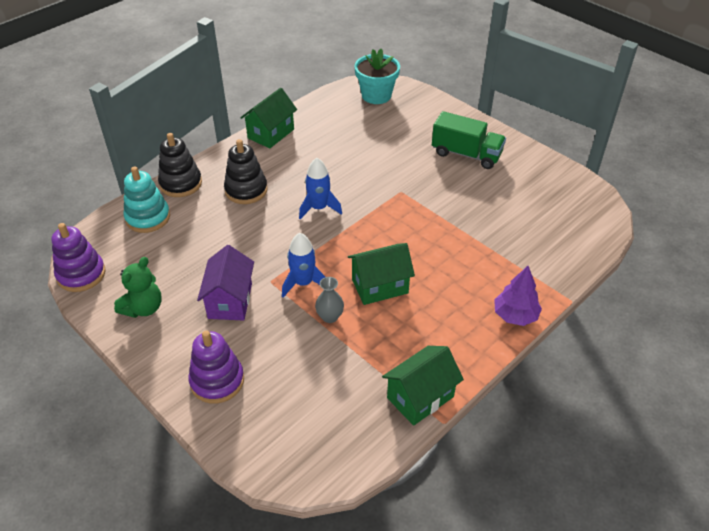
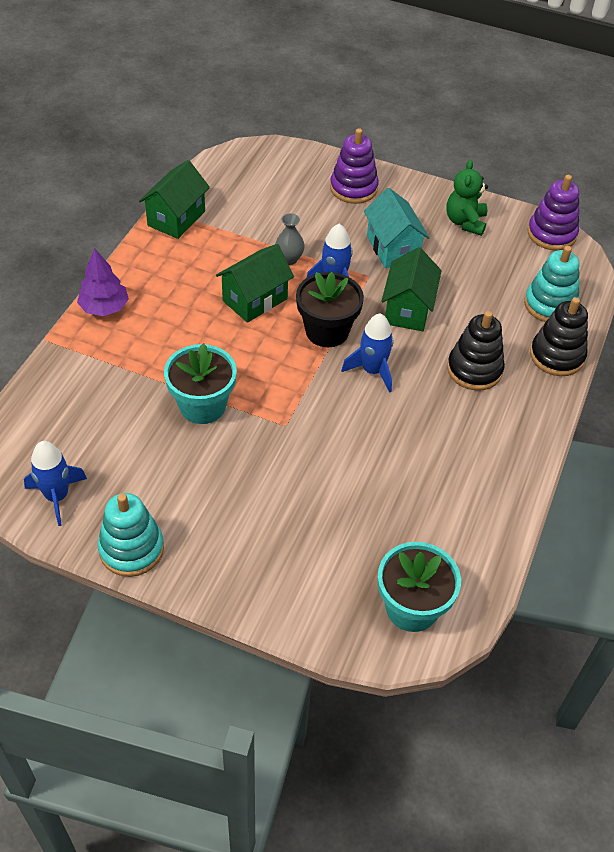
camera: 155 degrees right, 5 degrees up
(230, 301) = (392, 248): purple house -> turquoise house
(271, 133) = (514, 469): green house -> green house (408, 309)
(334, 244) = (327, 331): none -> black flower pot
(454, 217) = (202, 406): none -> turquoise flower pot
(466, 154) = (219, 518): green truck -> none
(524, 153) = (131, 549): none -> turquoise stacking toy
(569, 189) = (57, 496): none -> blue rocket

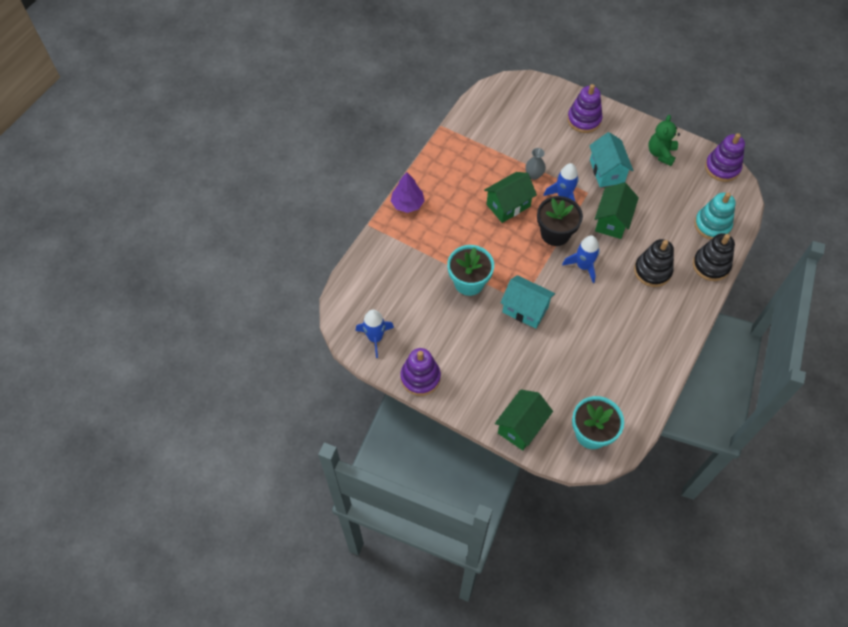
camera: 10 degrees right, 10 degrees up
(131, 549) = (420, 377): turquoise stacking toy -> purple stacking toy
(176, 218) = (458, 136): green house -> green house (521, 426)
(291, 436) = (525, 309): none -> turquoise house

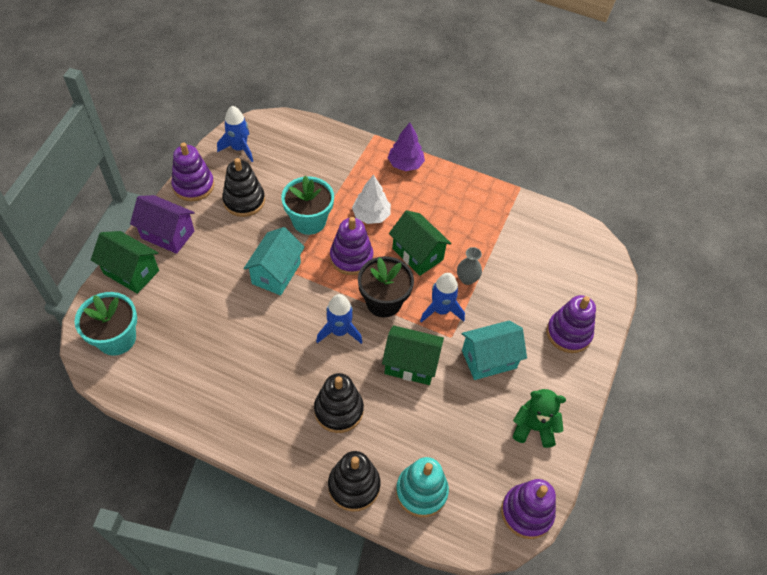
camera: 80 degrees right, 5 degrees down
(442, 334) = (244, 201): none -> black stacking toy
(465, 235) = (371, 215): none -> white tree
(479, 398) = (168, 234): none -> purple house
(510, 253) = (351, 257): none -> purple stacking toy

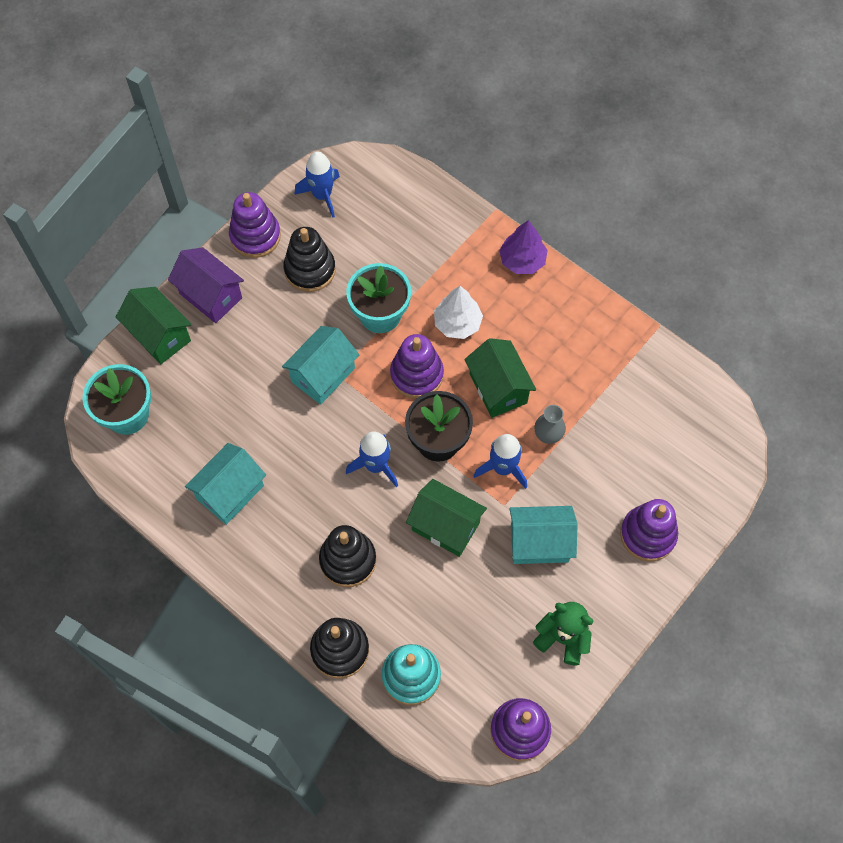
camera: 20 degrees right, 10 degrees up
(223, 380) = (230, 492): none -> turquoise house

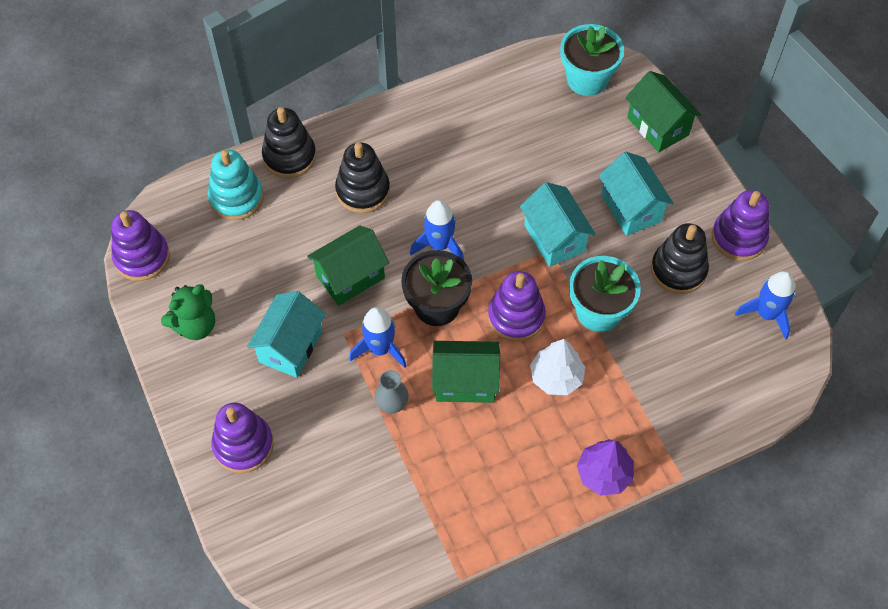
camera: 115 degrees right, 5 degrees down
(160, 335) = (657, 126): green house -> green house turned 75 degrees clockwise
(211, 296) = (684, 178): purple house -> none
(230, 492) = (473, 128): turquoise house -> turquoise house (631, 208)

